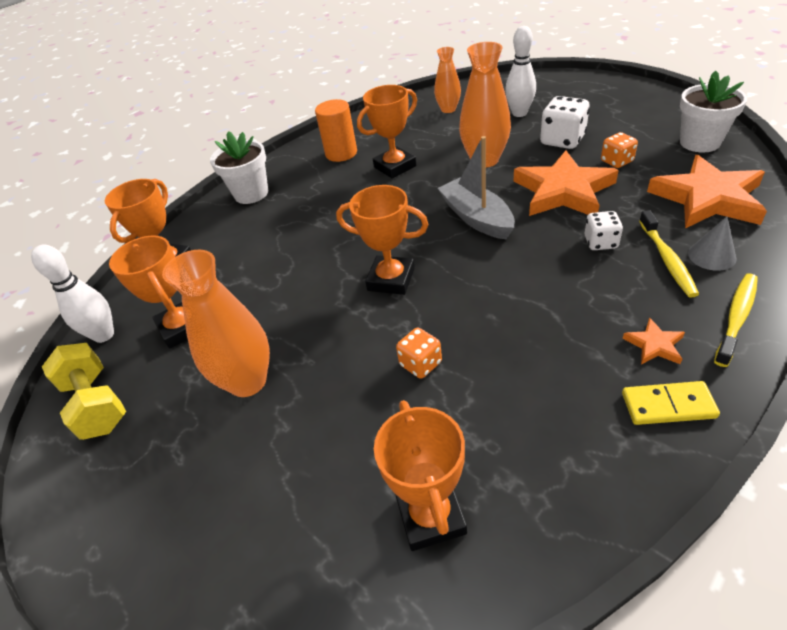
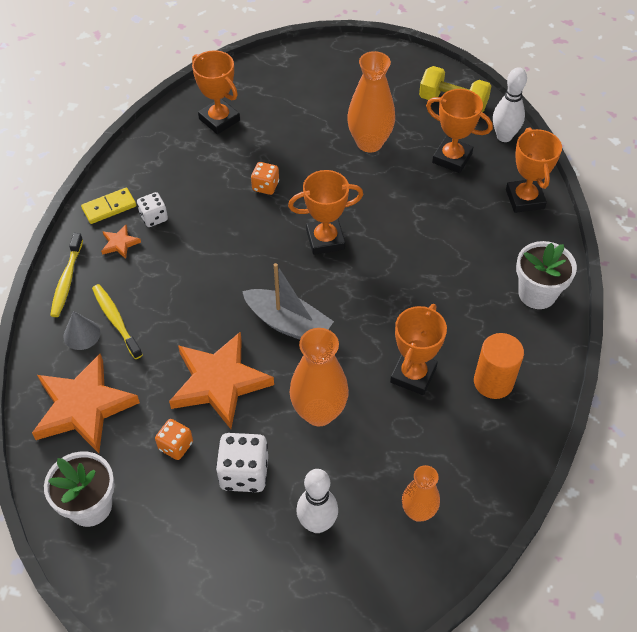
camera: 145 degrees right, 10 degrees up
(600, 242) = (171, 324): white dice -> white dice (154, 217)

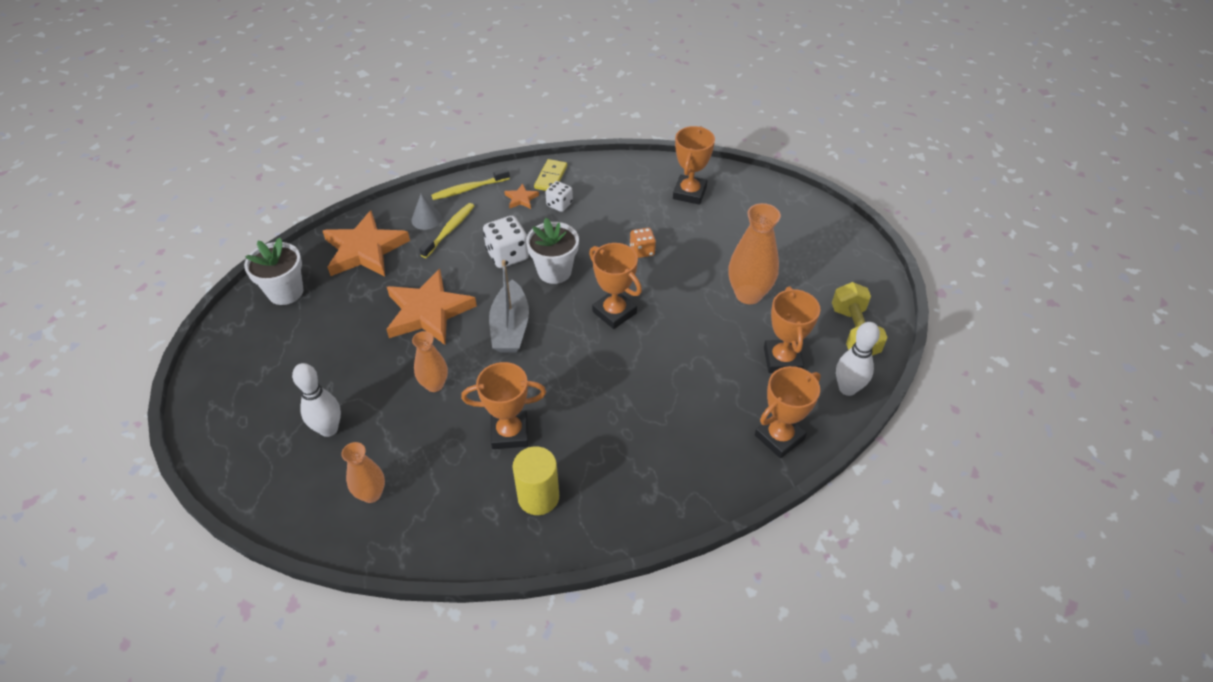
camera: 60 degrees right, 5 degrees down
(109, 207) = (551, 177): yellow domino -> yellow domino turned 75 degrees clockwise
(176, 446) = (358, 313): orange dice -> none
(244, 473) = (353, 363): white dice -> white dice (507, 255)
(319, 412) = (434, 384): orange vase -> orange vase, size x0.61
(493, 382) = (538, 497): orange cylinder -> yellow cylinder
(537, 293) = (666, 493): white flower pot -> white flower pot (554, 271)

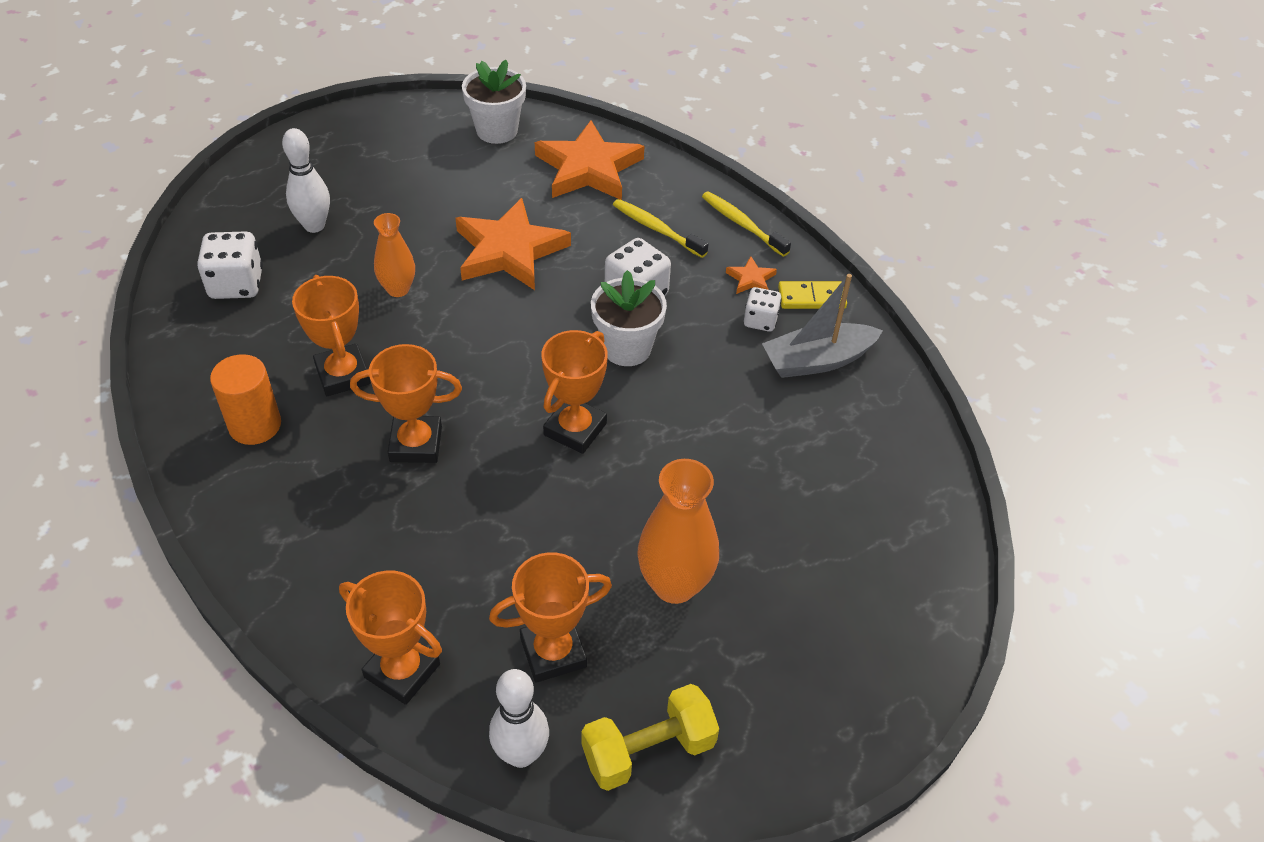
camera: 70 degrees right, 0 degrees up
(371, 494) = (236, 284): orange vase -> white dice
(426, 219) = (666, 202): grey cone -> none
(450, 230) = (656, 229): yellow toothbrush -> yellow toothbrush turned 150 degrees counterclockwise
(510, 327) = (510, 331): grey boat -> grey boat (817, 360)
(538, 497) = (255, 425): yellow cylinder -> orange cylinder
(642, 251) = (709, 434): orange dice -> none
(689, 193) = (868, 465): orange trophy -> orange trophy (416, 444)

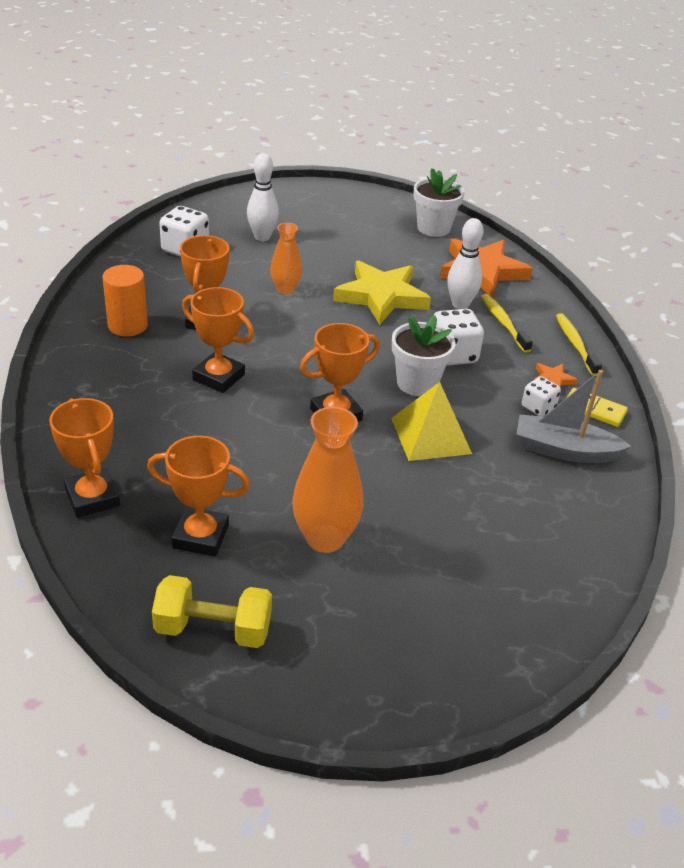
camera: 30 degrees right, 10 degrees down
(509, 251) = (381, 296): orange star -> yellow star
(521, 754) = (124, 584): white bowling pin -> white bowling pin (460, 305)
(685, 407) = (431, 435): none -> yellow pyramid

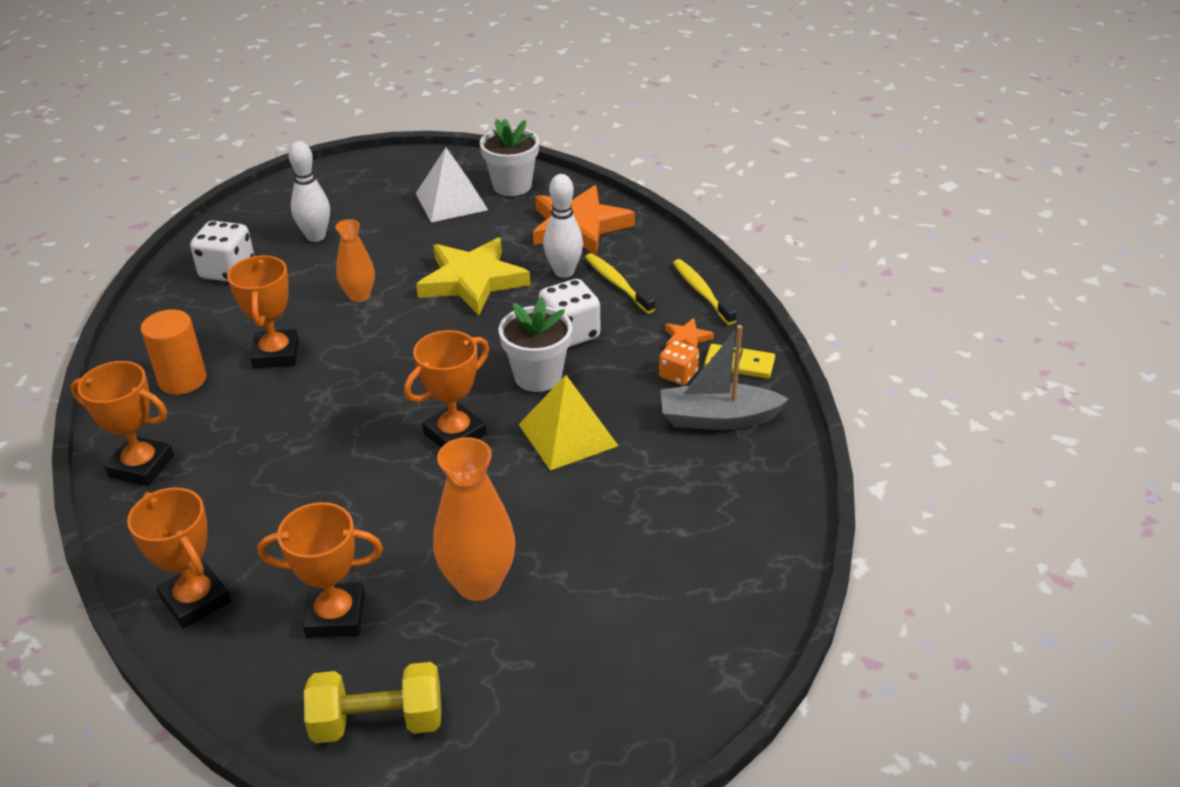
camera: 10 degrees left, 0 degrees up
(218, 377) = (308, 419): orange trophy -> orange trophy (141, 466)
(380, 231) = (451, 201): none -> white pyramid
(538, 407) = (678, 375): white dice -> orange dice

